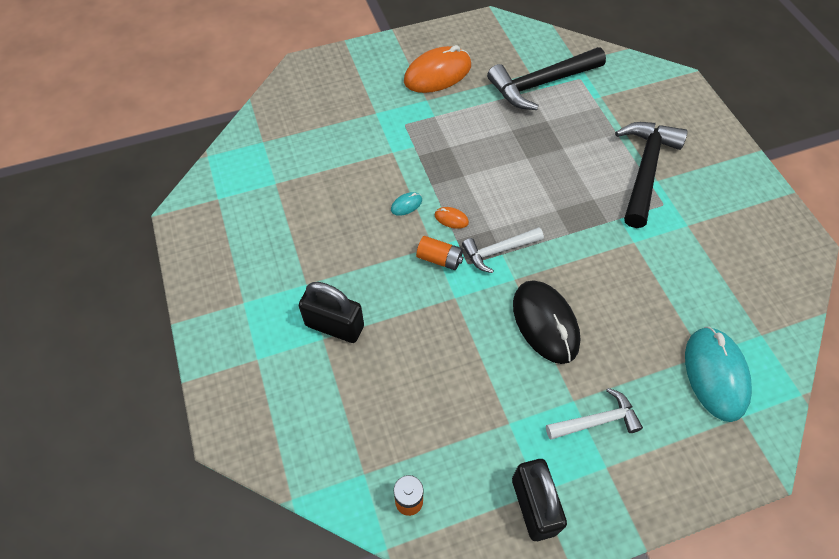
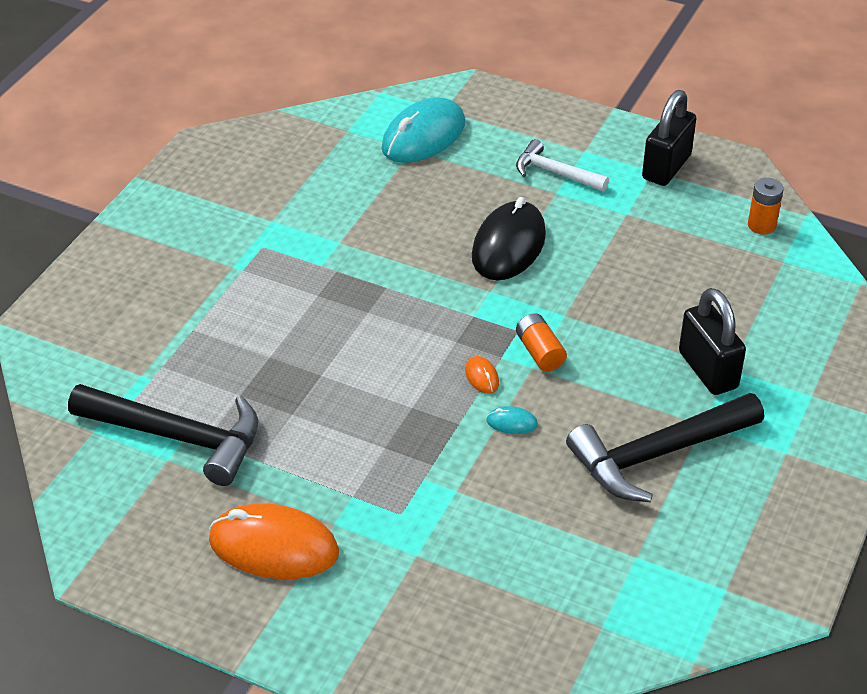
camera: 135 degrees left, 15 degrees down
(498, 251) = (473, 320): white hammer -> none
(645, 170) = (228, 281): black hammer -> black hammer (657, 454)

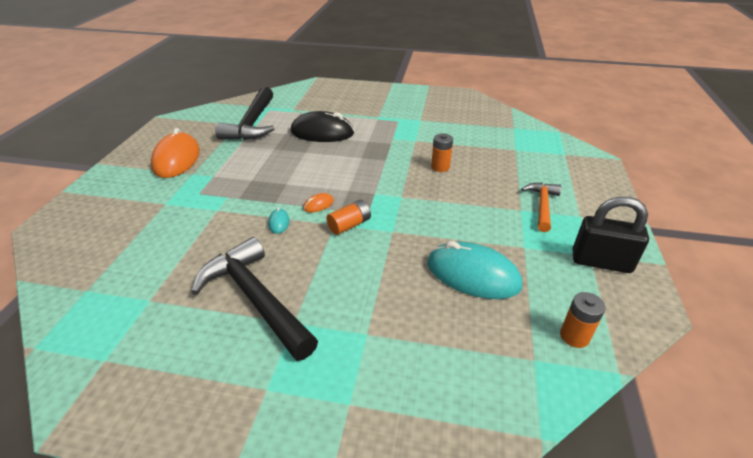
camera: 75 degrees right, 5 degrees down
(423, 136) = (531, 151): turquoise mouse -> turquoise mouse (473, 274)
(430, 235) = (440, 167): none -> orange battery
(508, 246) = (449, 197): black mouse -> black mouse (322, 132)
(555, 173) = (542, 206): white hammer -> orange hammer
(708, 370) = (359, 318): black padlock -> none

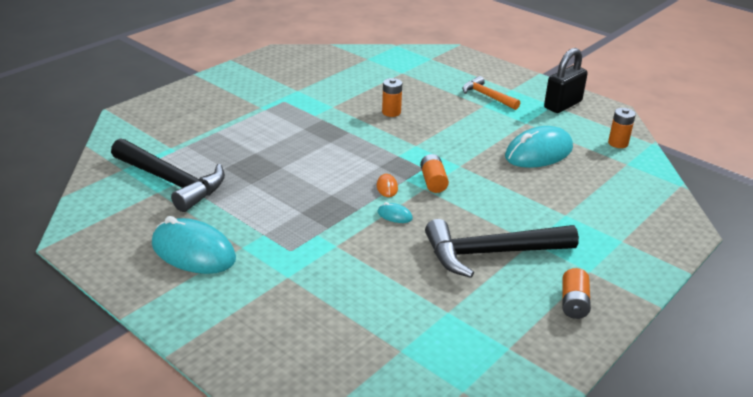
camera: 60 degrees left, 5 degrees down
(177, 159) = (193, 251): orange mouse -> turquoise mouse
(197, 391) = (573, 303): none -> orange battery
(322, 132) = (253, 146): black mouse -> none

